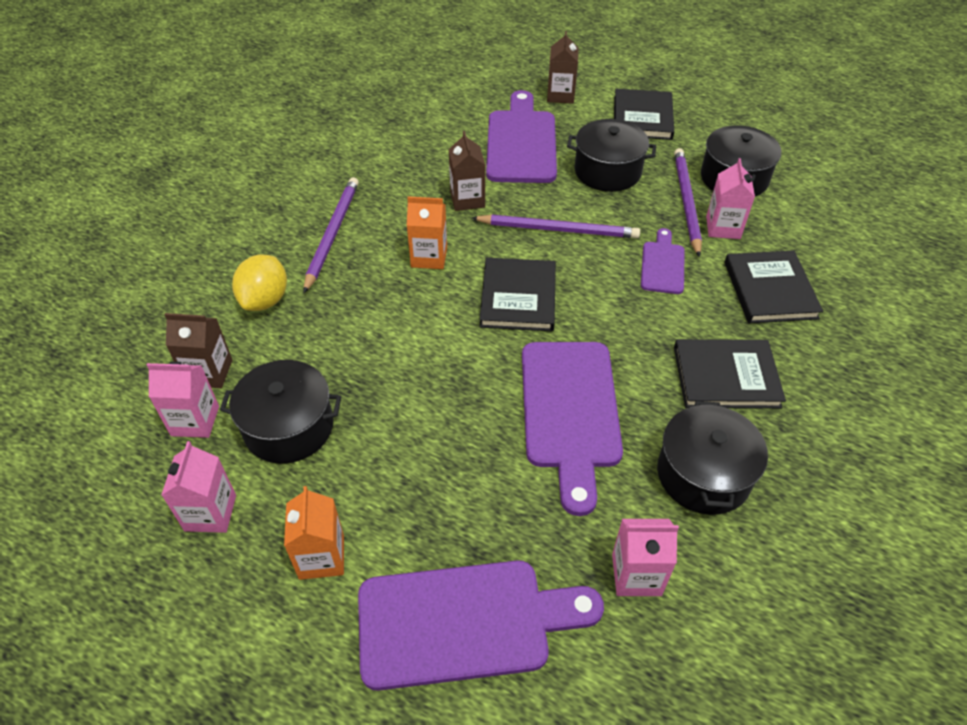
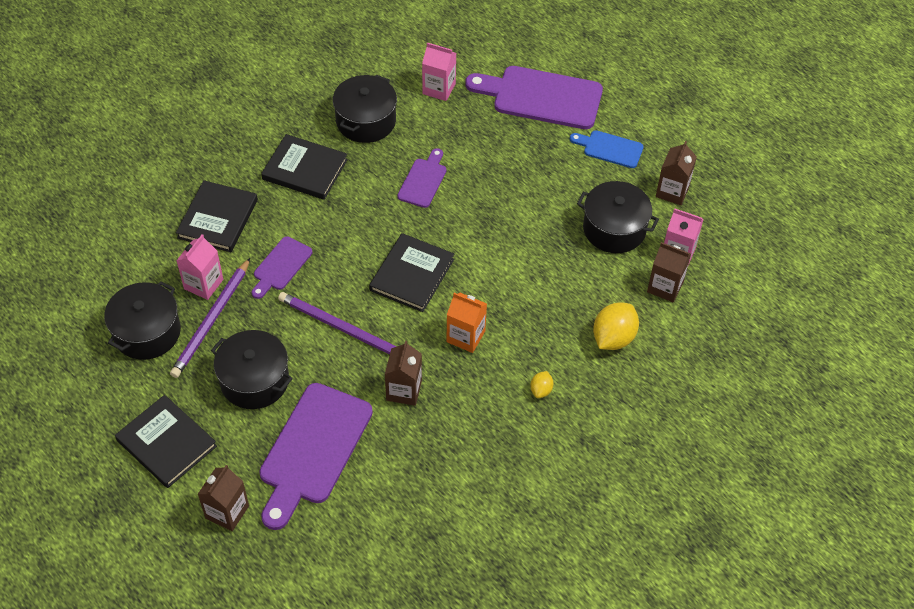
camera: 160 degrees left, 5 degrees up
(210, 513) = (672, 191): pink carton -> brown carton
(321, 557) = (610, 148): orange carton -> blue cutting board
(332, 234) = (541, 390): purple pencil -> yellow lemon
(570, 411) = (423, 180): purple cutting board -> purple cutting board, size x0.52
(642, 118) = (166, 443): black book -> black book turned 75 degrees counterclockwise

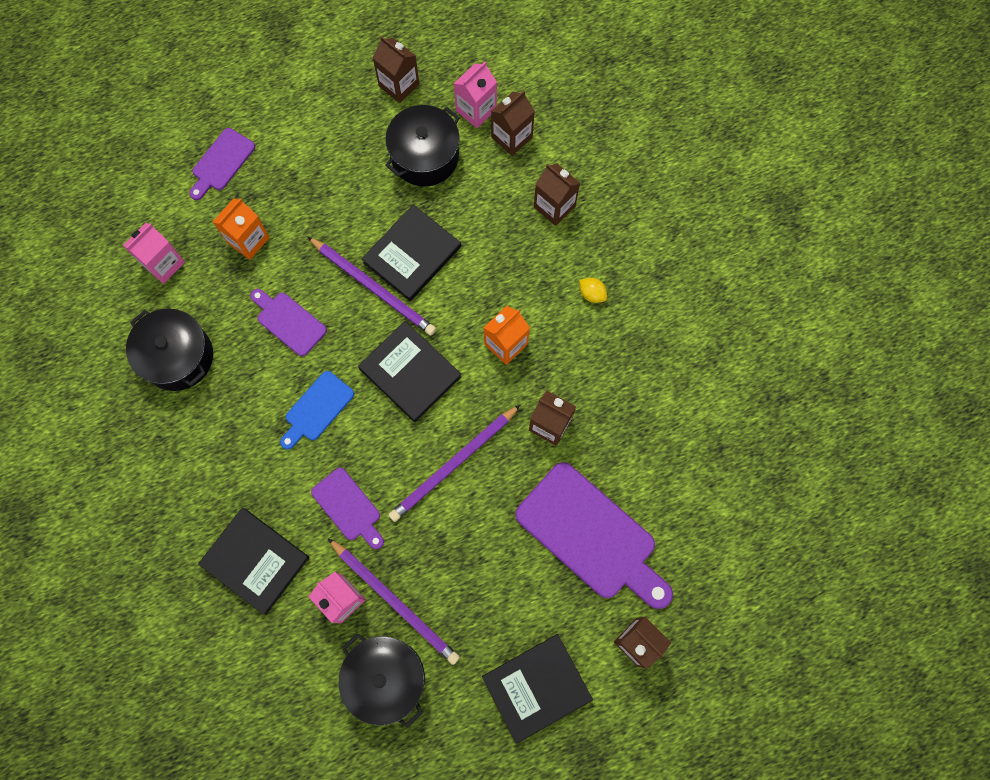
camera: 70 degrees left, 20 degrees up
(254, 380) = (488, 574): black pot -> none
(305, 169) = (222, 444): black book -> black book (412, 254)
(477, 228) = (373, 288): none -> purple pencil
(482, 134) = (248, 240): none -> orange carton
(541, 97) = (221, 162): purple cutting board -> purple cutting board, size x0.52
(610, 148) = (320, 122): blue cutting board -> blue cutting board (317, 409)
(613, 338) = (554, 206): yellow lemon -> brown carton

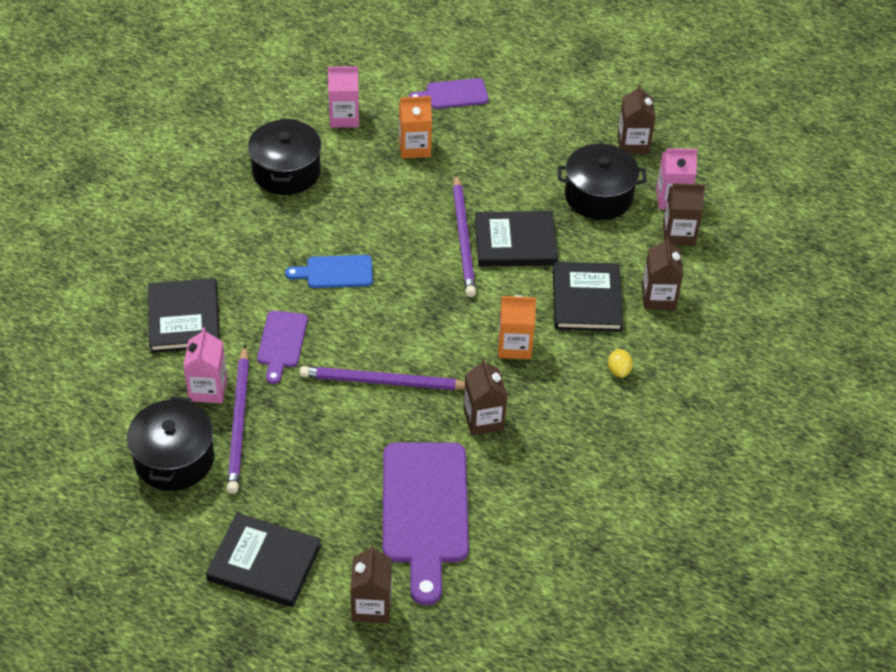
camera: 45 degrees right, 25 degrees down
(289, 321) = (381, 211): purple cutting board -> none
(410, 372) = (424, 305): black book -> black book (586, 299)

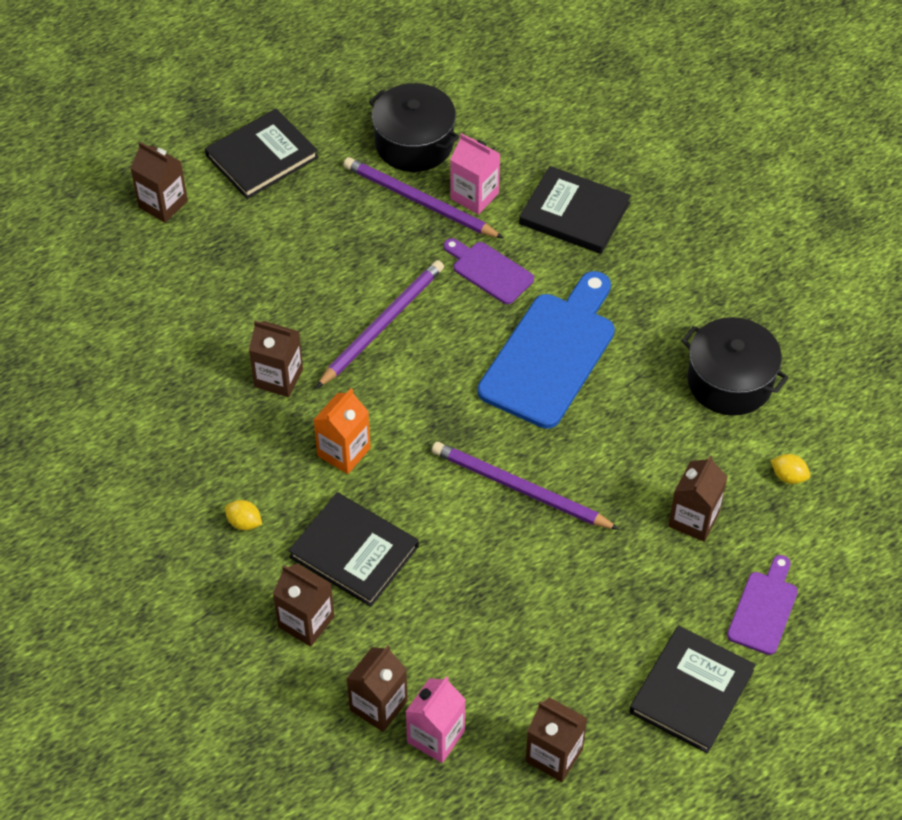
camera: 125 degrees right, 5 degrees up
(335, 272) = (551, 354): blue cutting board -> blue cutting board, size x1.91
(344, 117) = (788, 476): pink carton -> yellow lemon
(414, 147) = (694, 519): orange carton -> brown carton
(425, 511) = (220, 283): purple cutting board -> none
(515, 242) = (481, 534): black book -> black book (691, 691)
(598, 196) = (493, 660): black pot -> none

